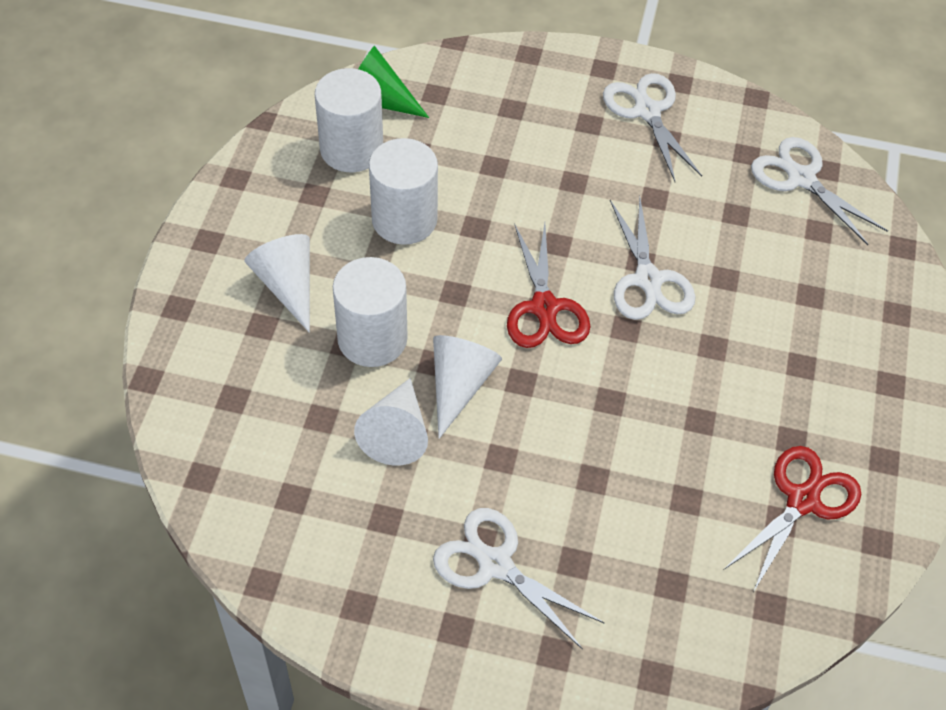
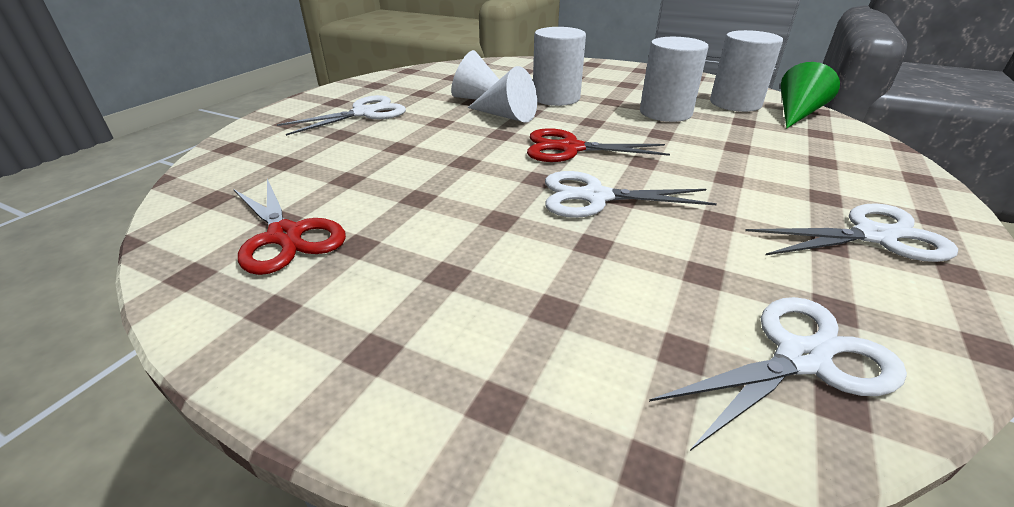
camera: 105 degrees right, 20 degrees down
(287, 286) = (604, 83): white cone -> none

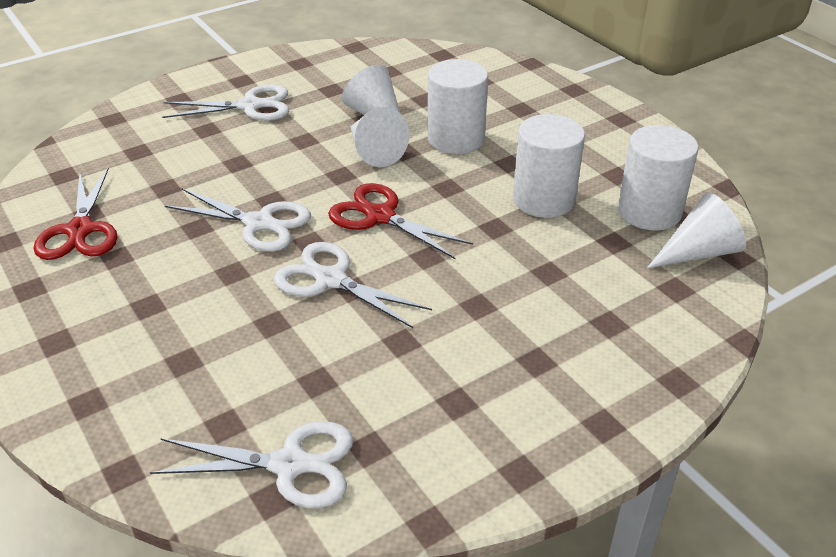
camera: 30 degrees right, 5 degrees up
(797, 114) = (698, 252): green cone -> white cone
(873, 236) = (507, 413): white scissors -> white scissors (259, 223)

